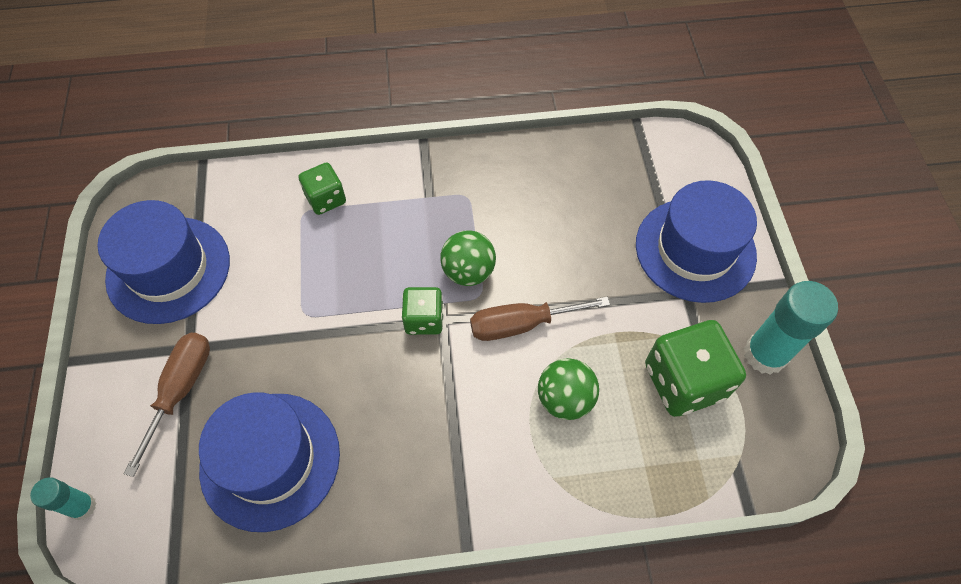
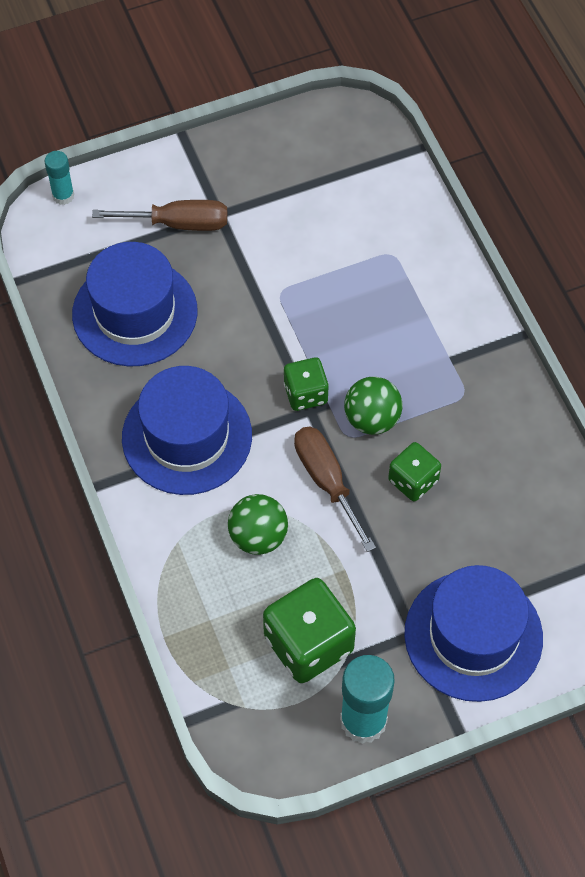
camera: 75 degrees right, 0 degrees up
(168, 269) = (291, 168): blue hat -> blue hat (187, 436)
(326, 199) = (414, 268): green dice -> green dice (413, 481)

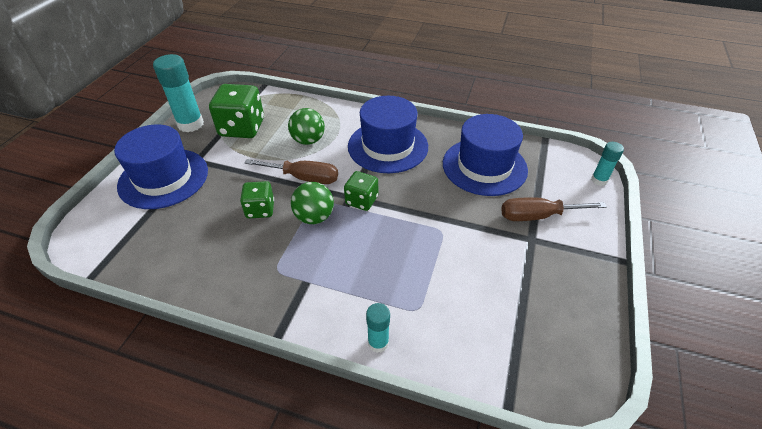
camera: 130 degrees right, 15 degrees down
(178, 223) = (538, 216): brown screwdriver -> brown screwdriver turned 45 degrees clockwise
(451, 260) = (378, 343): none -> turquoise glue stick

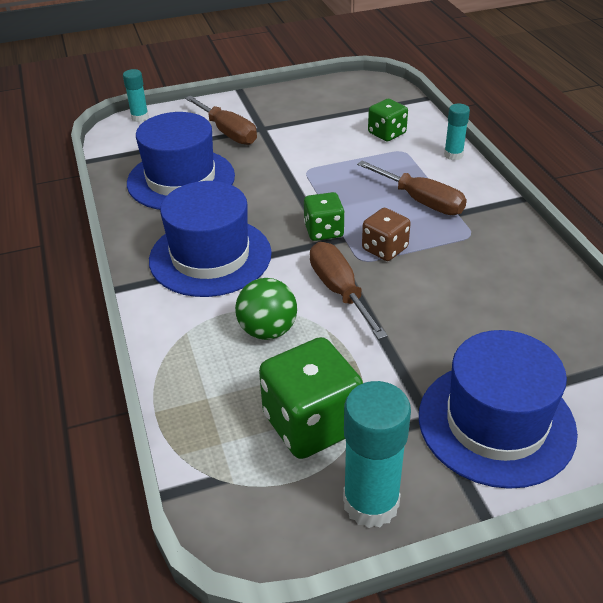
camera: 125 degrees left, 5 degrees down
(260, 209) = (424, 293): green dice -> green dice (386, 133)
(314, 217) = (384, 249): green ball -> brown dice
(340, 270) = (421, 201): none -> brown screwdriver

